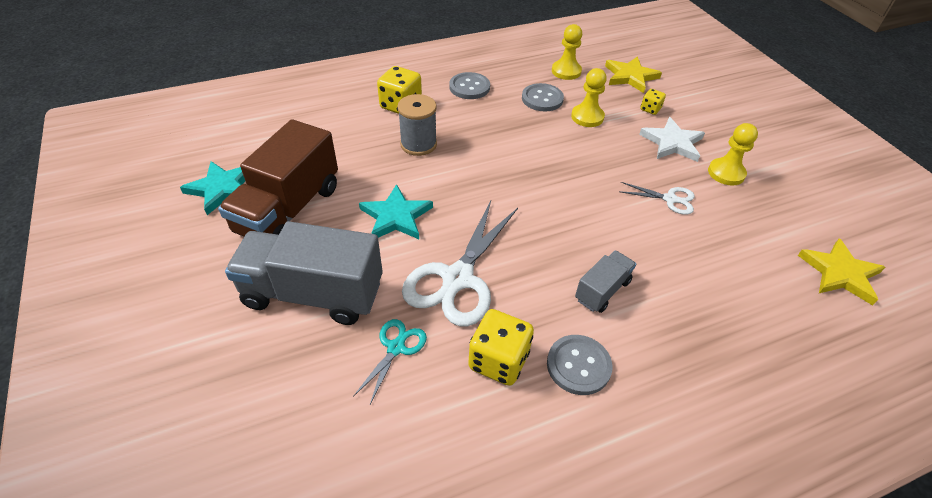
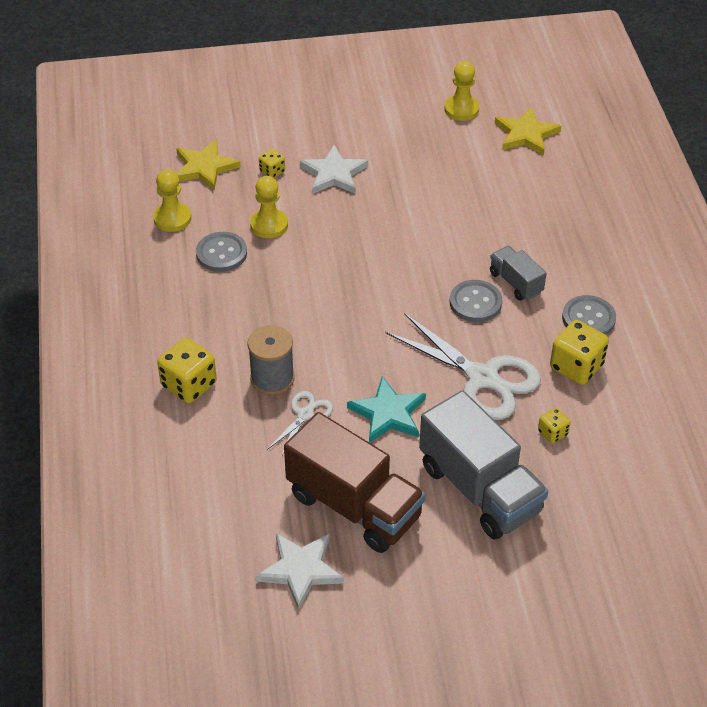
camera: 75 degrees left, 0 degrees up
(222, 189) = (300, 570): turquoise star -> white star
(313, 293) = (479, 489): grey truck -> grey truck turned 60 degrees counterclockwise
(396, 348) = (552, 433): turquoise scissors -> yellow dice
(469, 87) = (173, 313): grey button -> grey button (475, 302)
(670, 199) = (415, 203): white scissors -> white scissors (305, 415)
(726, 173) = (390, 153): yellow pawn -> yellow pawn (461, 109)

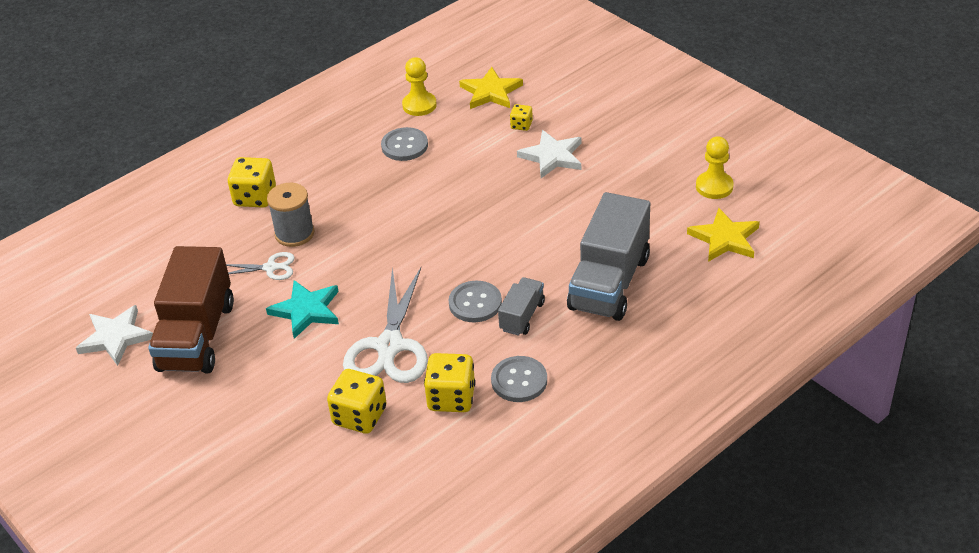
camera: 60 degrees right, 5 degrees down
(269, 225) = (458, 153): yellow pawn -> none
(479, 489) = (263, 399): grey truck -> grey truck (609, 283)
(552, 433) = (360, 416): yellow dice -> yellow dice, size x1.87

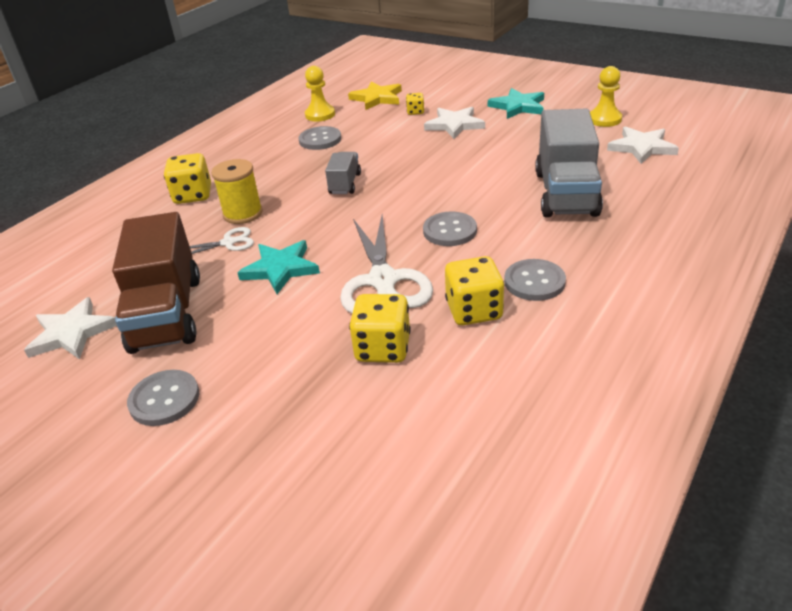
camera: 15 degrees left, 5 degrees down
(175, 421) = (164, 399): none -> grey button
(294, 233) = (243, 213): grey spool -> yellow spool
(522, 316) = (502, 232): grey truck -> grey truck (345, 184)
(635, 143) = (518, 106): none -> turquoise star
(724, 238) = (641, 147): yellow star -> white star

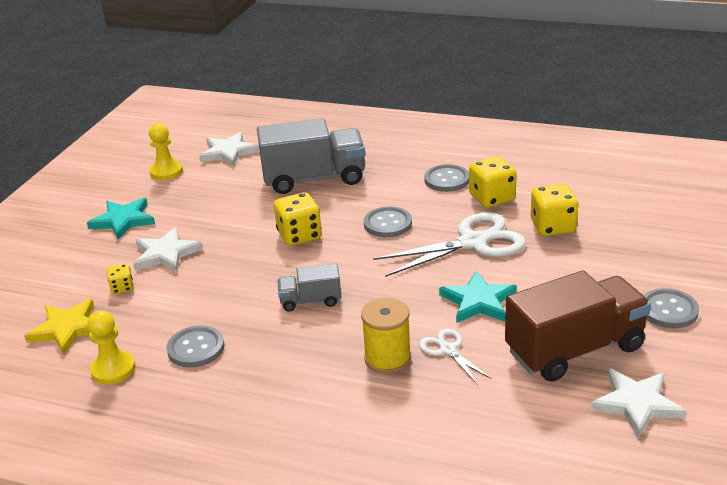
camera: 105 degrees left, 5 degrees down
(193, 195) = (354, 418): yellow dice -> yellow dice (299, 235)

